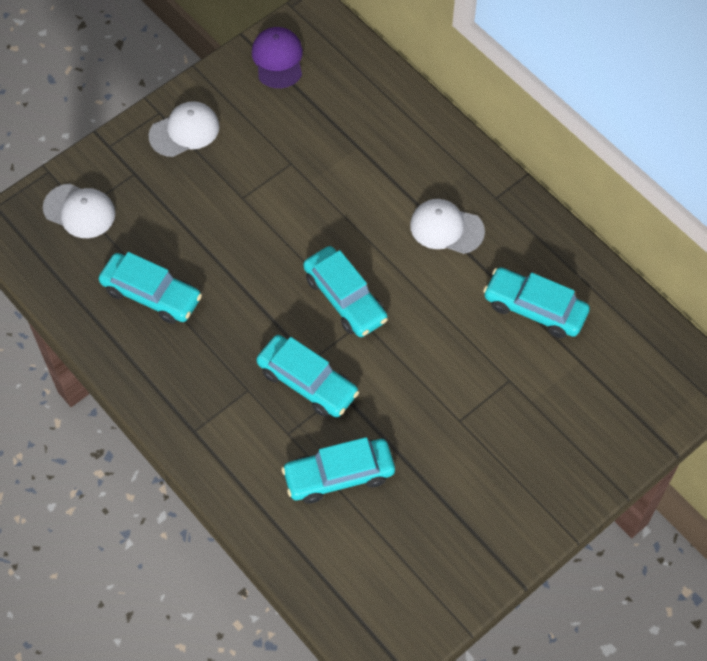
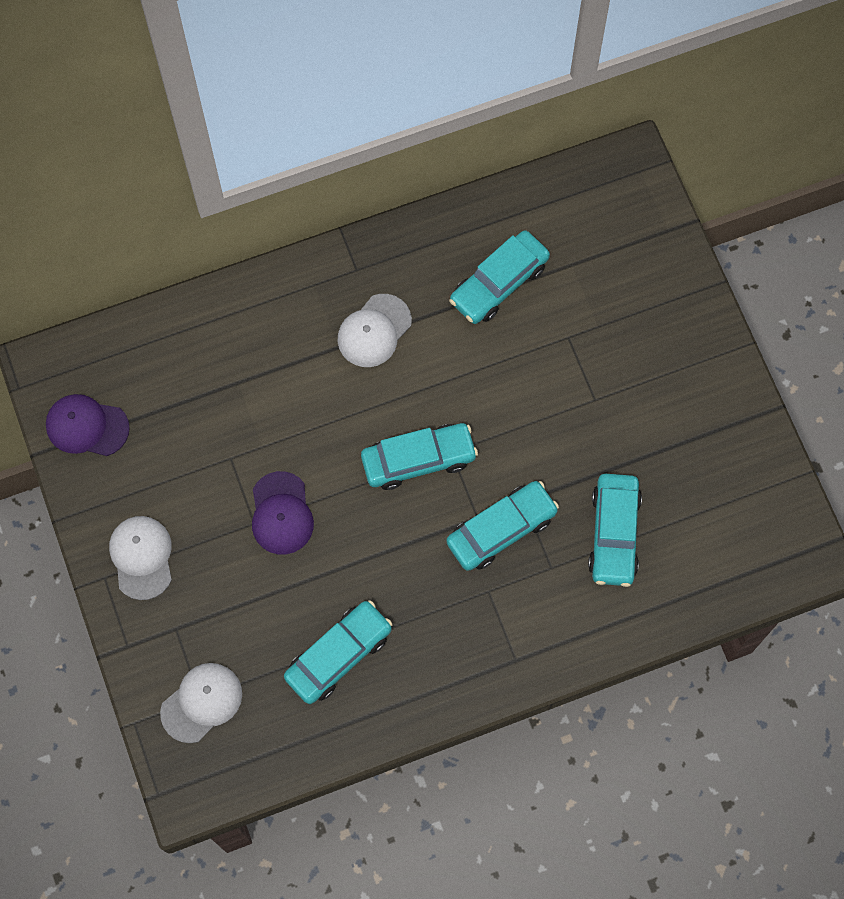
camera: 70 degrees left, 10 degrees up
(257, 214) = (281, 513): none -> purple cap

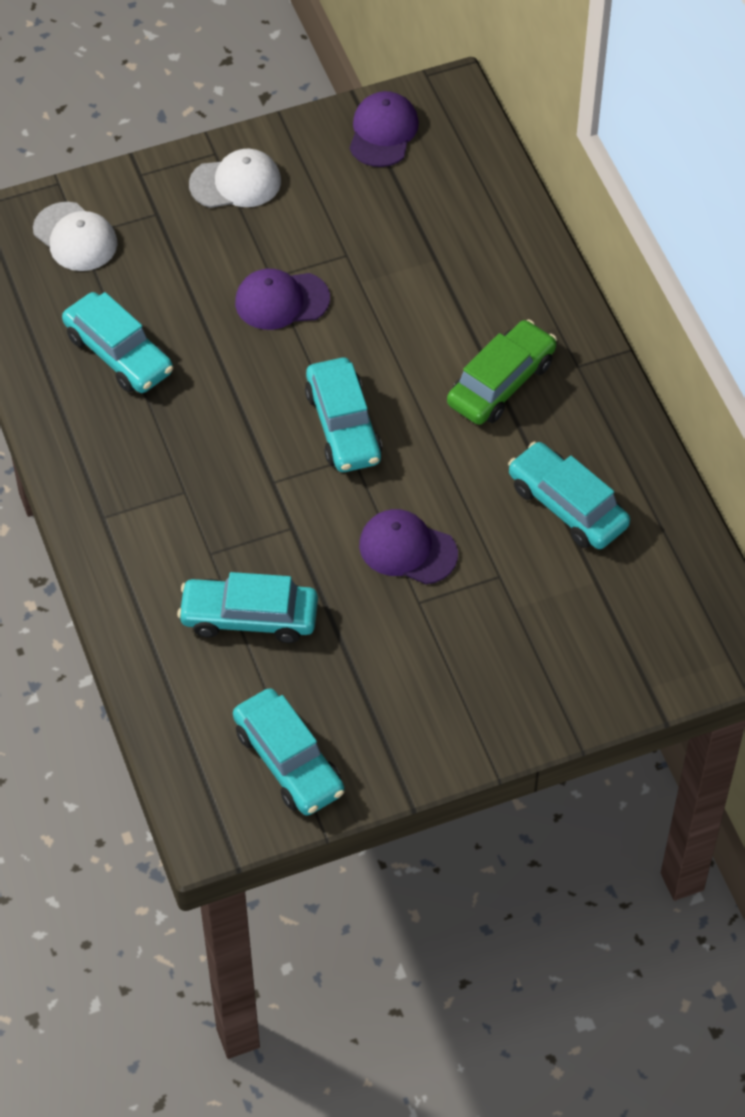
camera: 90 degrees right, 15 degrees down
(374, 331) = (501, 383): white cap -> green car
(501, 529) = (257, 505): turquoise car -> turquoise car (288, 761)
(544, 408) = (407, 549): none -> purple cap

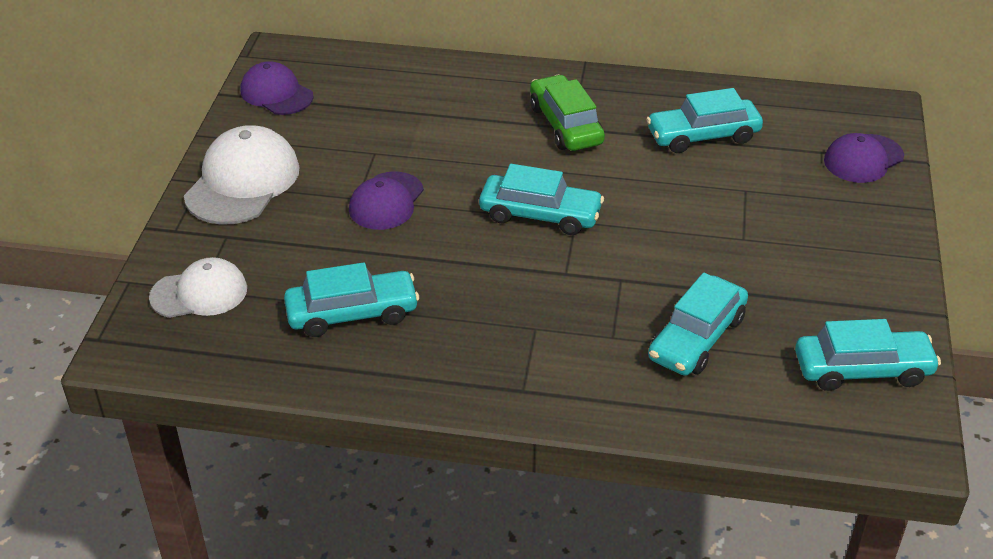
camera: 60 degrees left, 15 degrees down
(236, 183) = (243, 182): white cap -> white cap, size x1.53
(407, 549) = (687, 226): purple cap -> purple cap (863, 159)

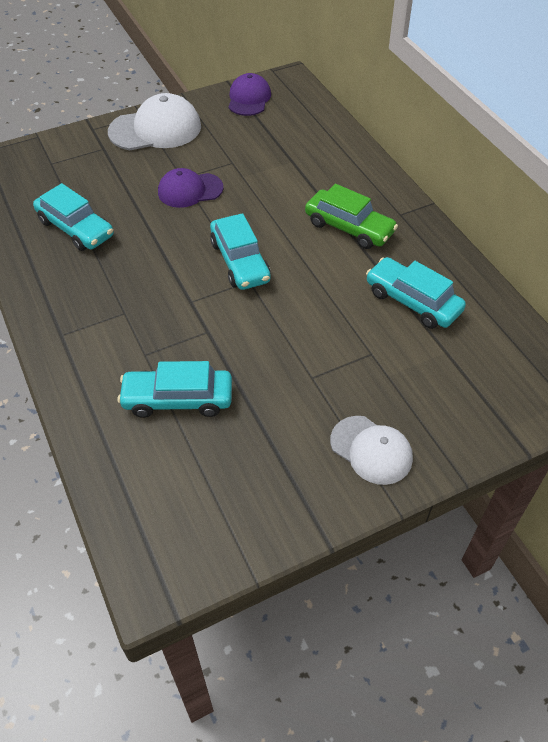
camera: 55 degrees right, 10 degrees up
(199, 293) = (47, 164): white cap -> white cap (371, 450)
(565, 125) = (349, 228): green car -> green car turned 90 degrees clockwise
(862, 369) = (218, 515): turquoise car -> none
(863, 159) = (486, 409): purple cap -> none

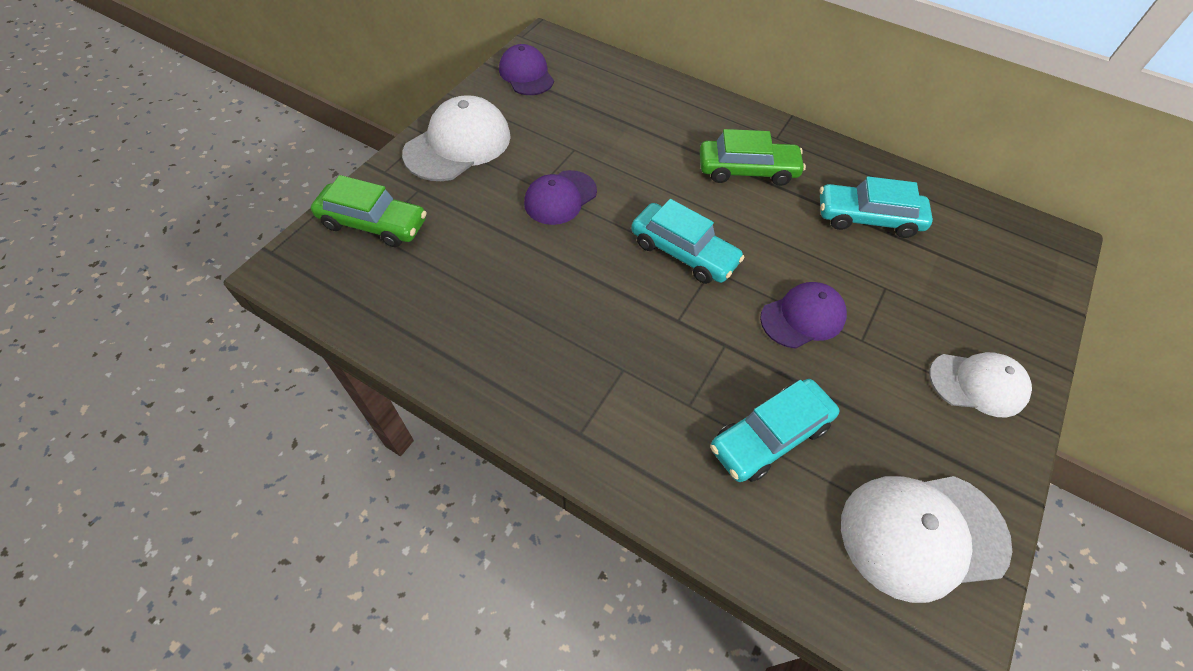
camera: 35 degrees left, 5 degrees up
(57, 158) = (373, 223): none -> green car
(76, 228) = (476, 298): turquoise car -> none
(218, 510) = (922, 534): none -> white cap
(283, 341) = (803, 317): none -> purple cap

